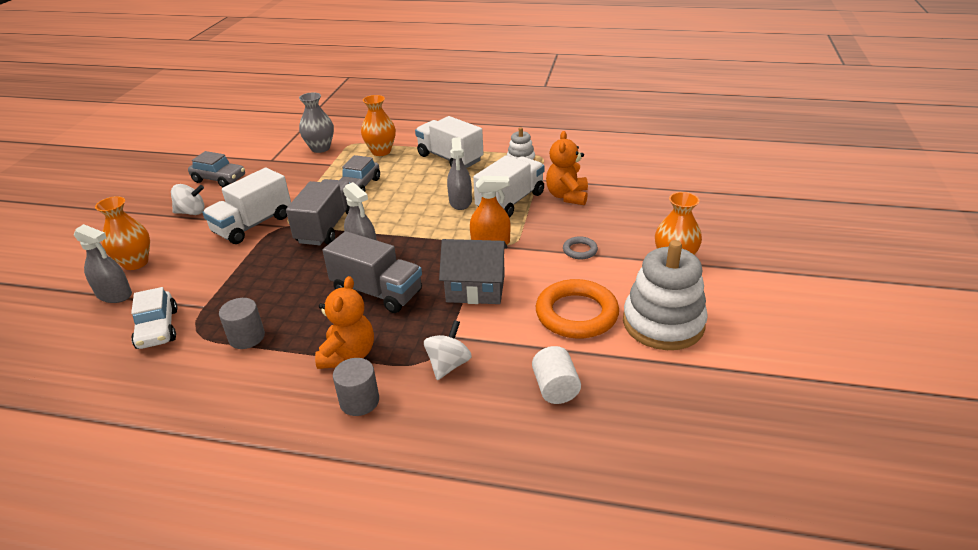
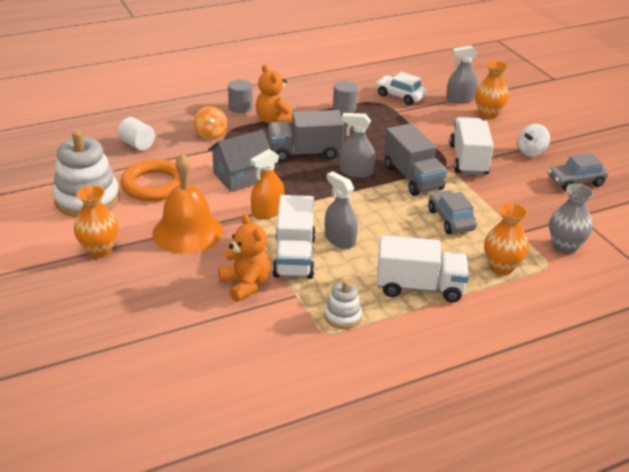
camera: 140 degrees right, 0 degrees up
(448, 365) = (211, 134): white spinning top -> orange spinning top
(580, 250) = (187, 232): grey ring -> orange bell

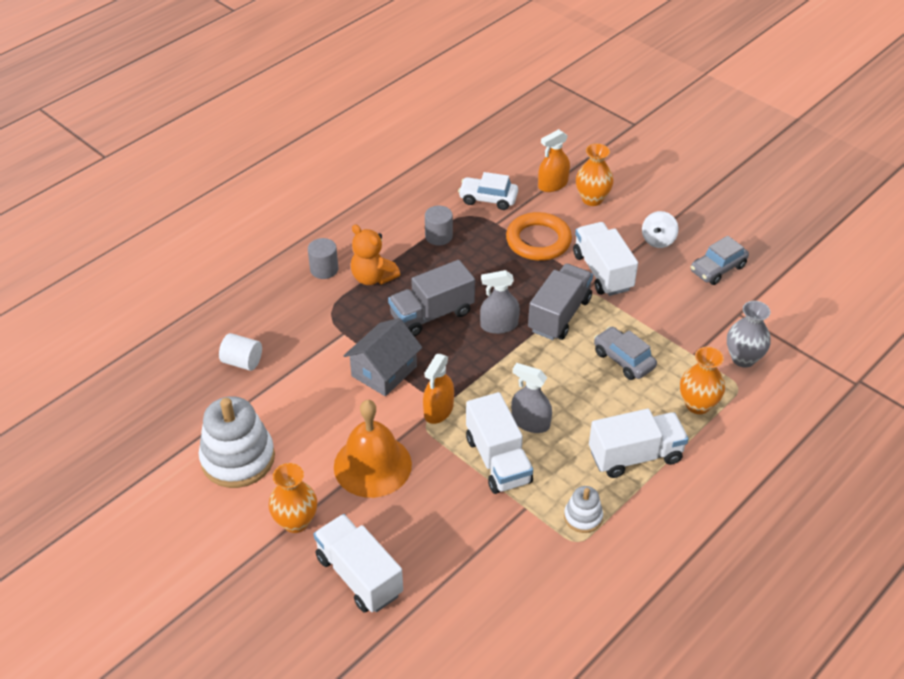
camera: 20 degrees left, 10 degrees up
(121, 300) = (359, 576): none -> white truck
(154, 185) = (297, 414): orange ring -> orange ring (538, 241)
(211, 134) = (315, 321): orange spinning top -> none
(246, 284) = (470, 512): orange teddy bear -> none
(412, 178) = (559, 315): grey truck -> grey truck turned 105 degrees counterclockwise
(460, 99) = (553, 184): grey spray bottle -> orange spray bottle

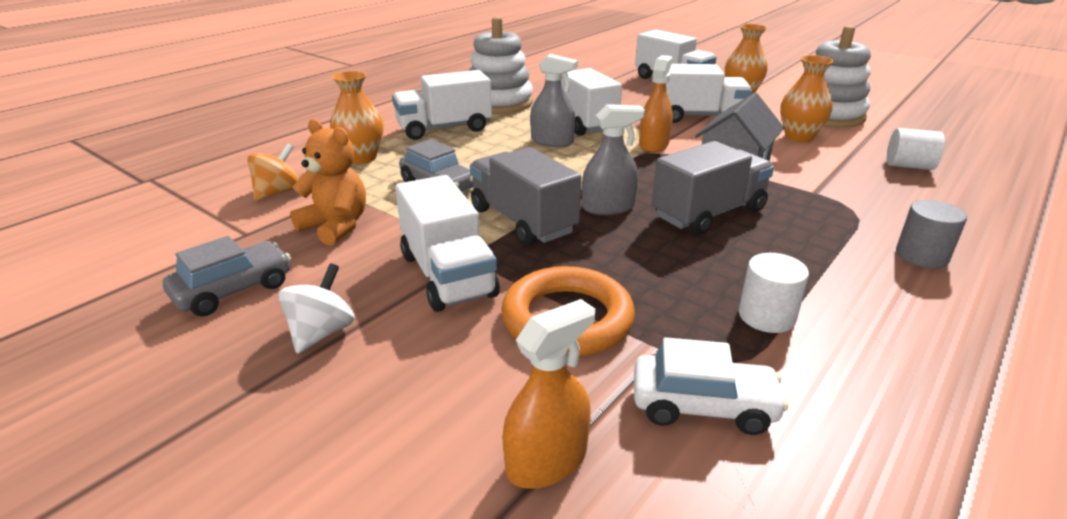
camera: 175 degrees right, 15 degrees down
(372, 465) = (698, 117): orange bell -> white truck
(373, 277) = (832, 249): orange teddy bear -> orange teddy bear (336, 226)
(438, 236) = (766, 316): grey cylinder -> white cylinder
(559, 315) = (522, 221): grey truck -> grey truck turned 120 degrees clockwise
(583, 517) = (499, 103): white stacking toy -> white stacking toy, size x1.99
(592, 199) = (444, 422): orange vase -> orange vase (799, 137)
(743, 358) = (277, 192): grey vase -> orange spinning top

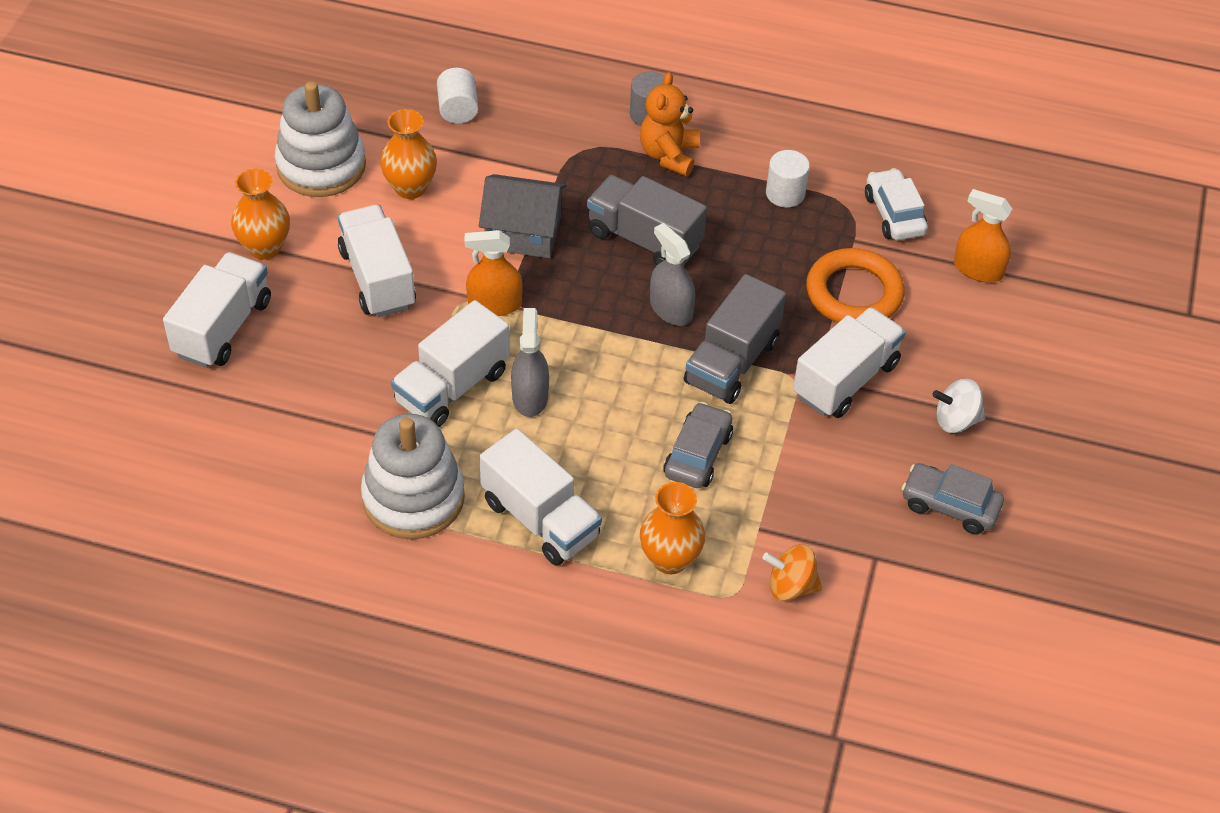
camera: 115 degrees left, 20 degrees up
(336, 226) = (822, 495): orange teddy bear -> orange teddy bear (669, 155)

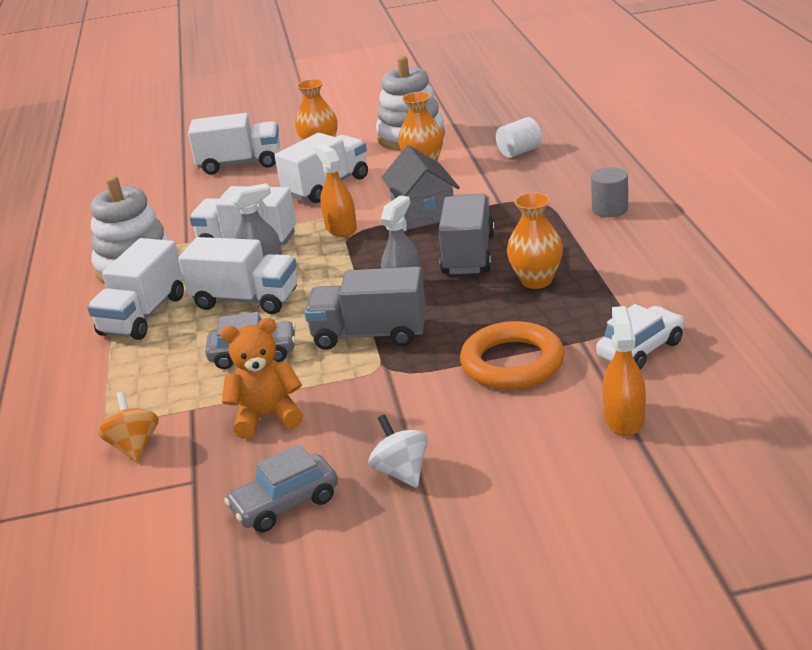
camera: 70 degrees right, 20 degrees down
(669, 155) = (575, 231): orange teddy bear -> orange teddy bear (267, 416)
(670, 559) = (133, 380): orange vase -> orange vase (536, 280)
(785, 193) = (596, 291): white cylinder -> none
(845, 380) = (399, 394): white truck -> white truck (246, 300)
(949, 506) = (285, 504): grey car -> grey car turned 120 degrees counterclockwise

